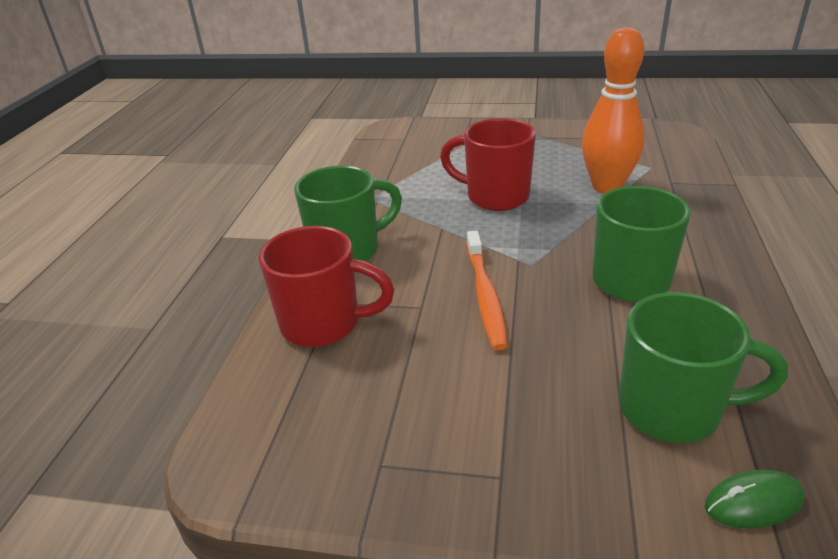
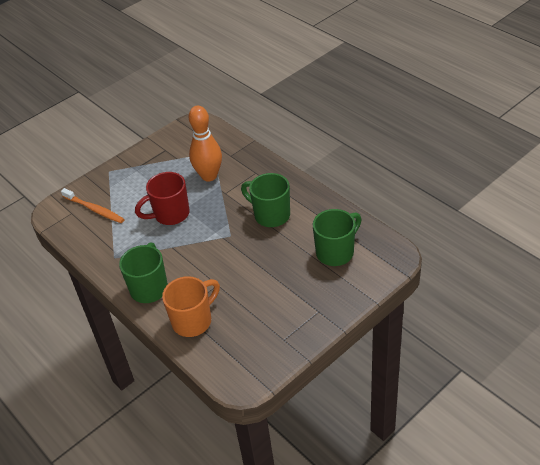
camera: 50 degrees left, 10 degrees up
(323, 324) = (193, 321): red mug -> orange mug
(485, 296) = (233, 261): orange toothbrush -> orange toothbrush (95, 209)
(753, 502) = (380, 261): green mouse -> none

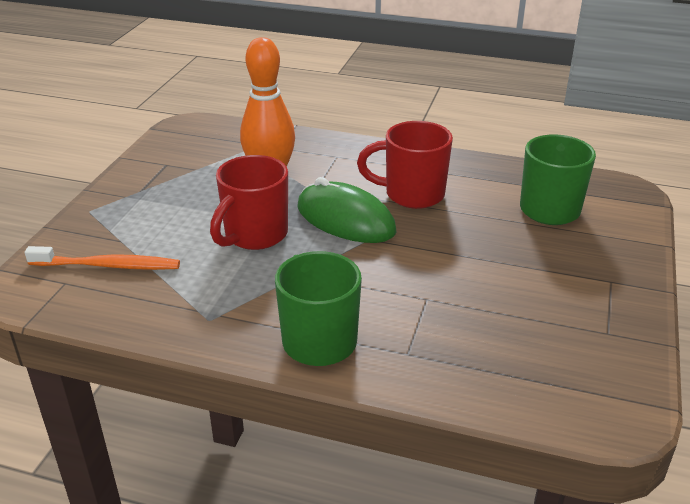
camera: 35 degrees left, 10 degrees down
(193, 321) = (443, 360): orange mug -> none
(222, 220) = (345, 219): none -> green mouse
(270, 215) = (412, 194): green mug -> red mug

